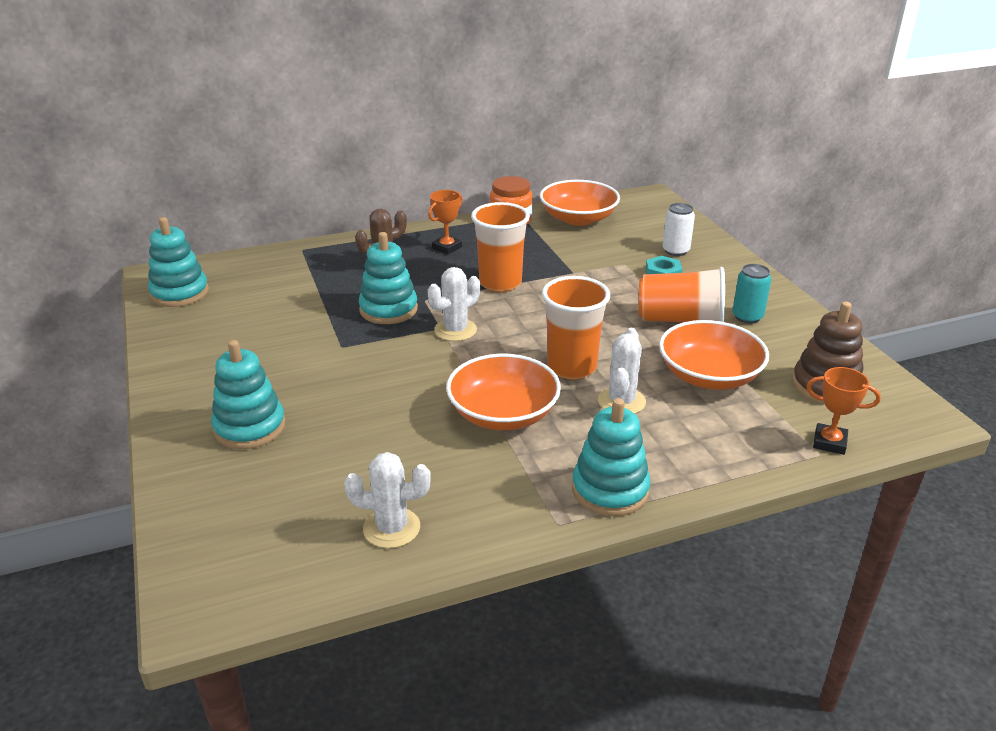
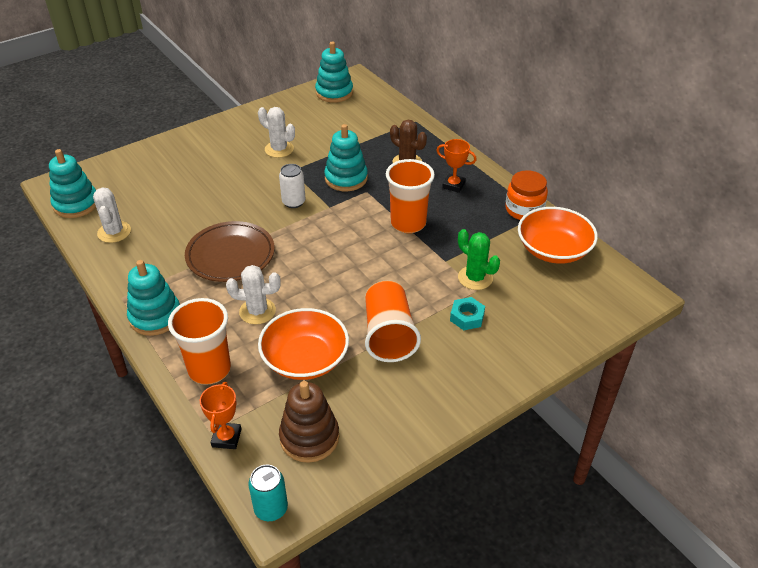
camera: 75 degrees right, 10 degrees up
(250, 427) = (197, 159): turquoise stacking toy -> turquoise stacking toy (76, 204)
(455, 330) = (329, 214): white cactus -> white cactus (279, 149)
(503, 413) = (230, 255): orange bowl -> brown plate
(571, 367) = (296, 280): orange cup -> orange cup (209, 369)
(606, 261) = (475, 278): none -> green cactus
(675, 251) = (521, 322): white can -> white can (293, 202)
(747, 317) = (411, 380): turquoise can -> turquoise can (271, 509)

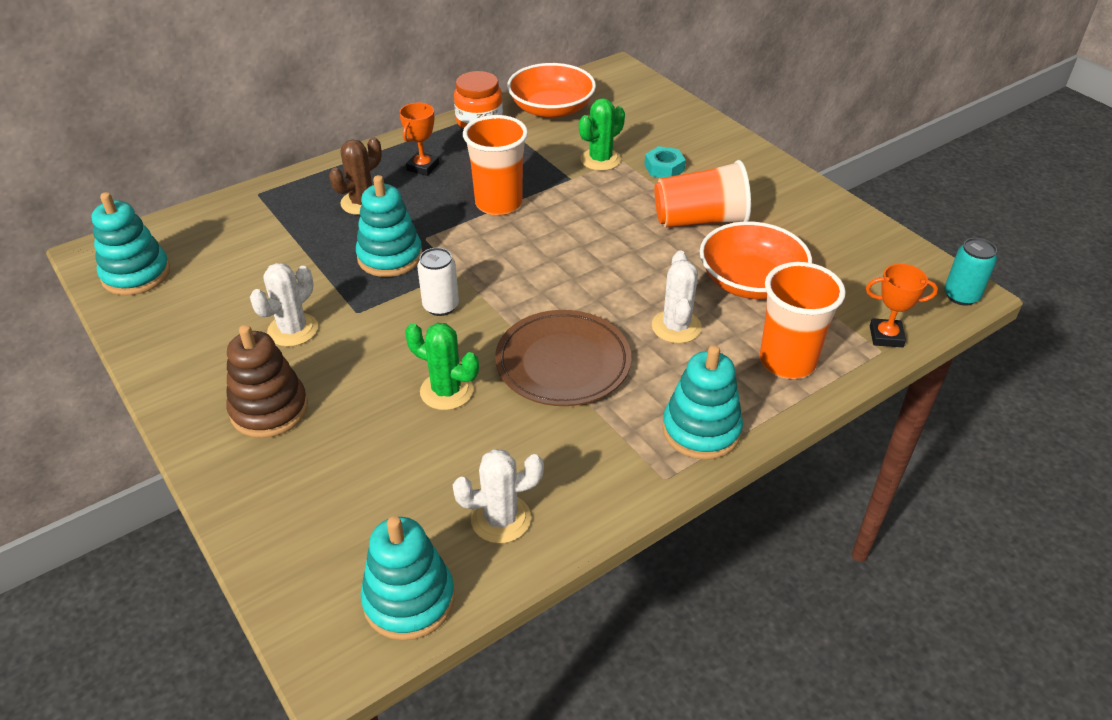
camera: 90 degrees left, 0 degrees up
(216, 208) = (446, 391): none -> green cactus
(309, 437) = (863, 273): brown stacking toy -> brown stacking toy (269, 409)

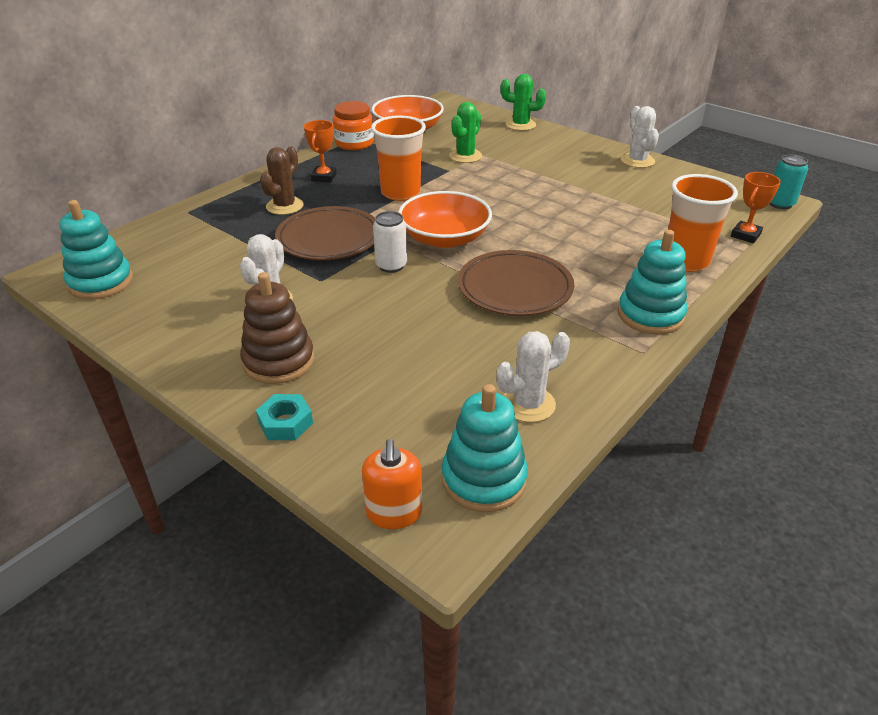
camera: 15 degrees left, 5 degrees down
(302, 617) = (394, 513): none -> orange soap dispenser
(390, 257) = (329, 239): turquoise stacking toy -> brown plate
(446, 391) = (429, 322): green cactus -> green cactus (520, 125)
(664, 168) = (517, 155): turquoise nut -> turquoise nut (285, 423)
(676, 327) = (589, 252): white cactus -> white cactus (637, 161)
(700, 220) = (564, 183): orange cup -> none
(750, 281) = (626, 216): orange bowl -> orange bowl (444, 238)
(886, 336) = (745, 235): orange trophy -> orange trophy turned 45 degrees counterclockwise

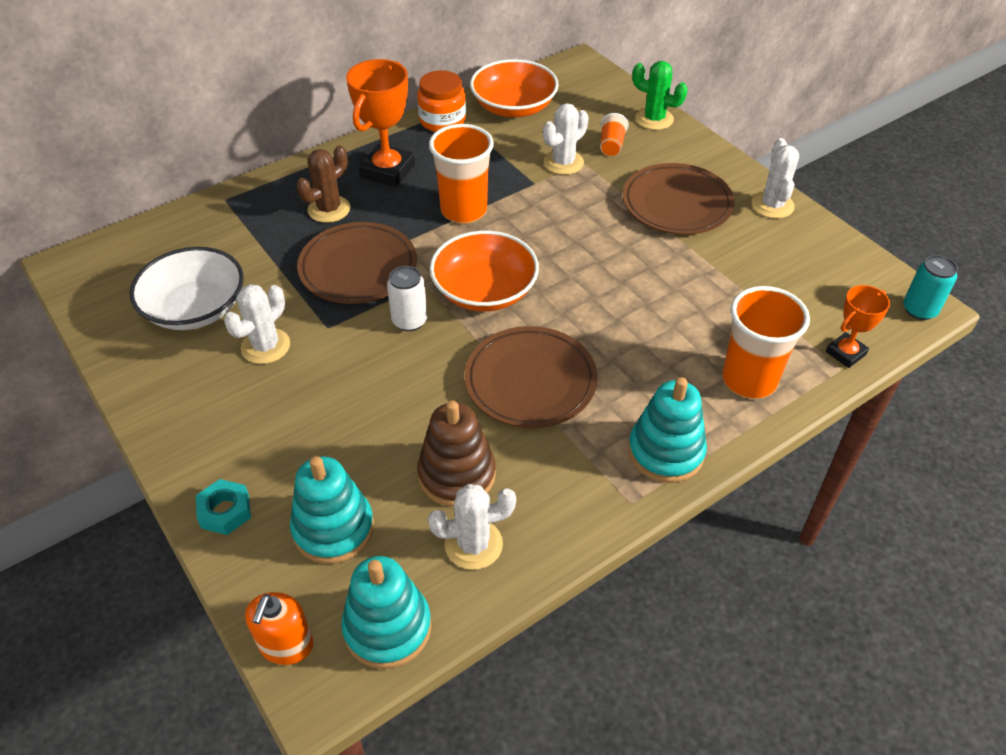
camera: 15 degrees right, 10 degrees up
(101, 282) = (109, 287): turquoise stacking toy -> turquoise stacking toy (333, 528)
(191, 285) = (195, 308): none -> white bowl
(278, 361) = (246, 430): brown stacking toy -> brown stacking toy (457, 474)
(324, 177) = (387, 171): orange trophy -> orange trophy, size x1.71
(465, 156) = (563, 163): green cactus -> white cactus
(497, 142) = (611, 145): none -> orange cup
(566, 169) = (677, 204): none -> brown plate

